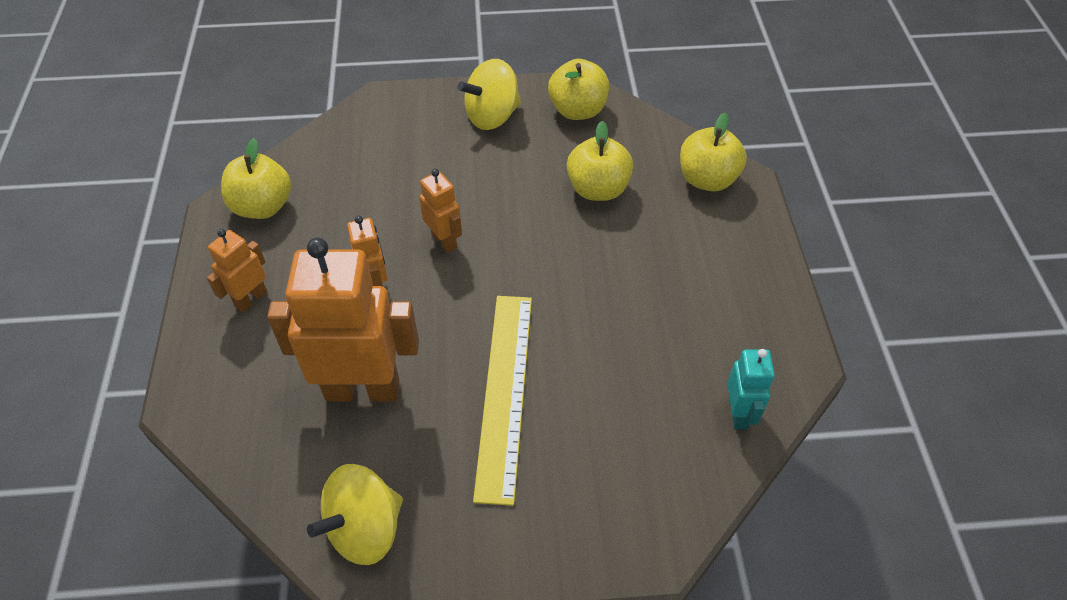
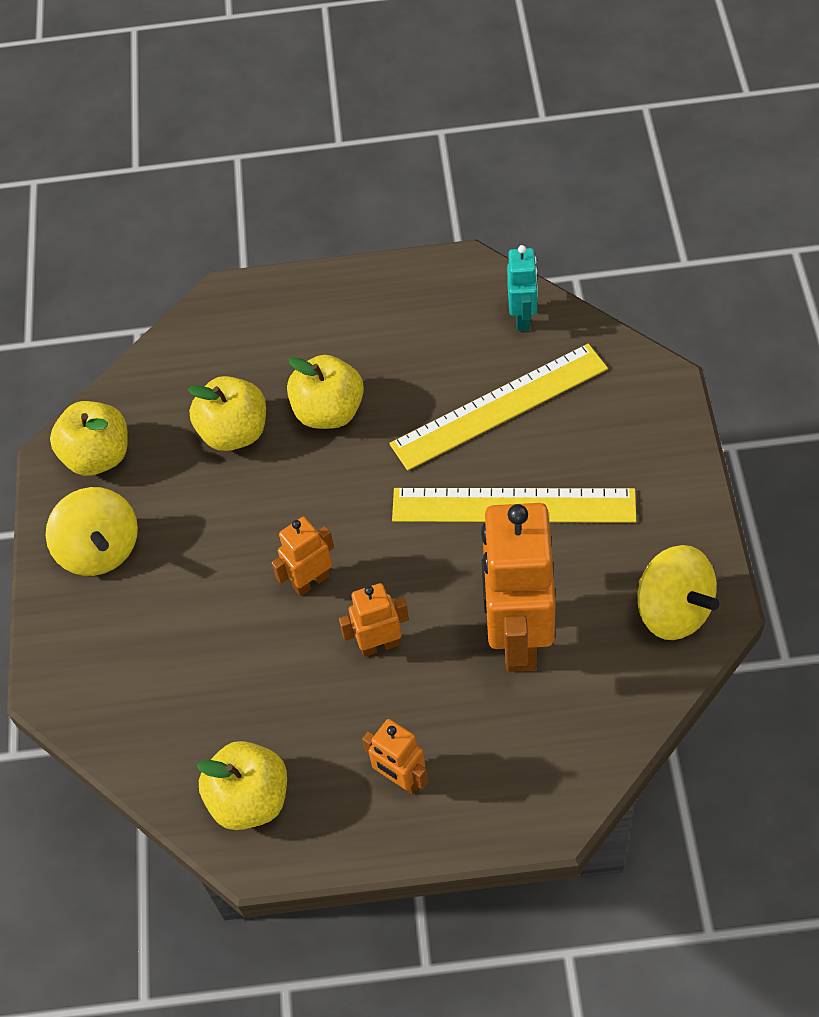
camera: 85 degrees left, 5 degrees up
(622, 386) = (499, 406): none -> yellow ruler
(707, 179) = (224, 330): yellow apple -> yellow apple (329, 411)
(738, 413) = (522, 317): turquoise robot -> turquoise robot turned 90 degrees clockwise

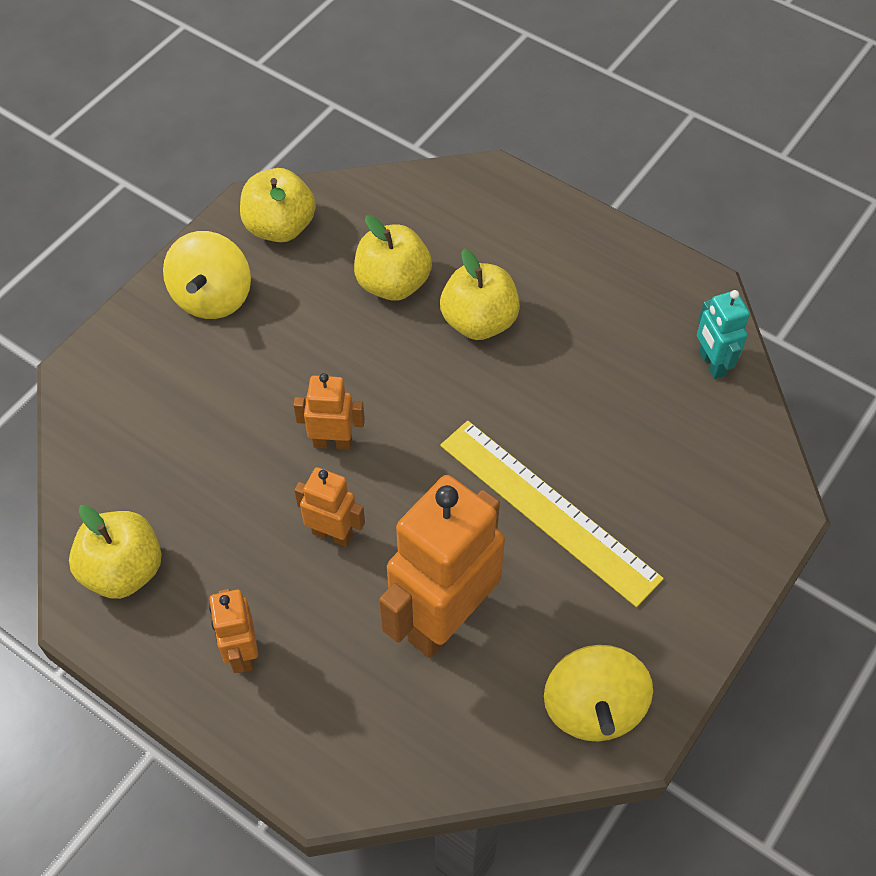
camera: 35 degrees right, 0 degrees up
(499, 406) = (618, 421): yellow ruler -> none
(522, 317) = (711, 363): turquoise robot -> turquoise robot turned 120 degrees clockwise

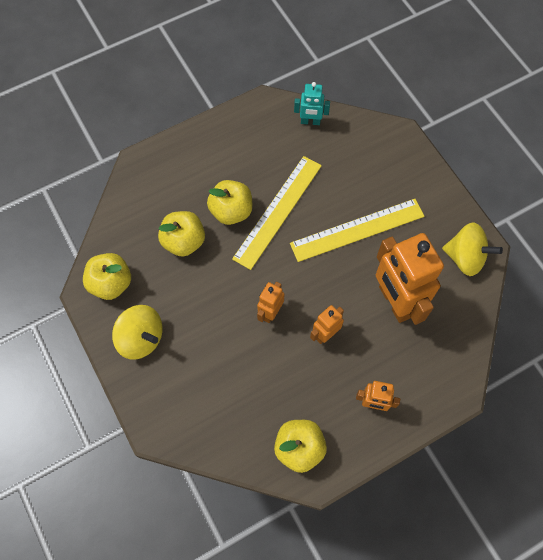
camera: 65 degrees left, 10 degrees up
(515, 383) = (278, 211): none -> yellow ruler

